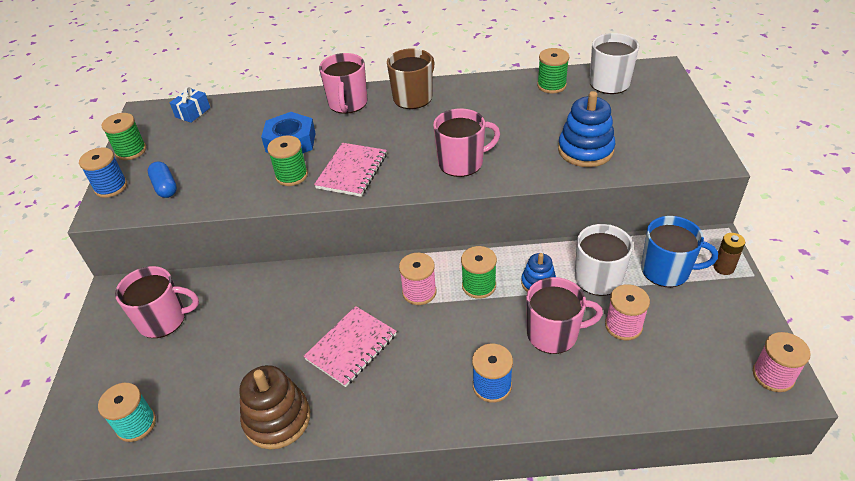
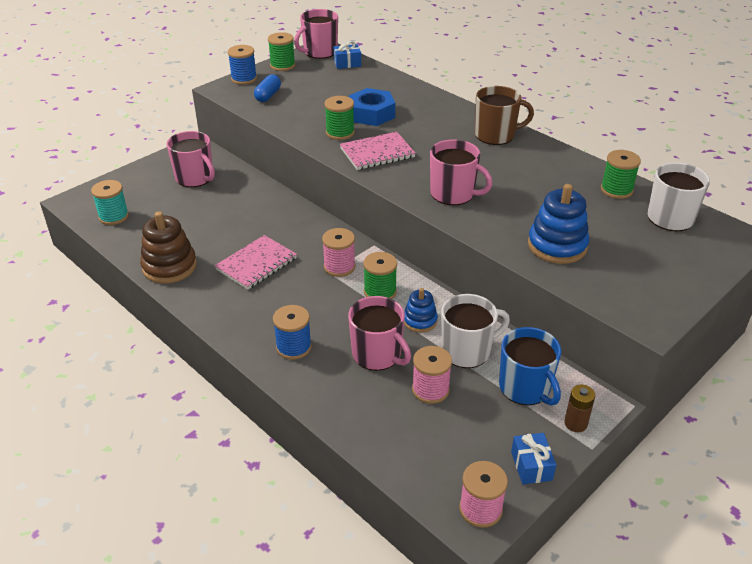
camera: 45 degrees right, 5 degrees down
(348, 103) = (445, 113): pink mug -> pink mug (319, 52)
(351, 347) = (256, 264): pink notebook -> pink notebook turned 45 degrees counterclockwise
(748, 318) = (531, 466): none -> blue gift

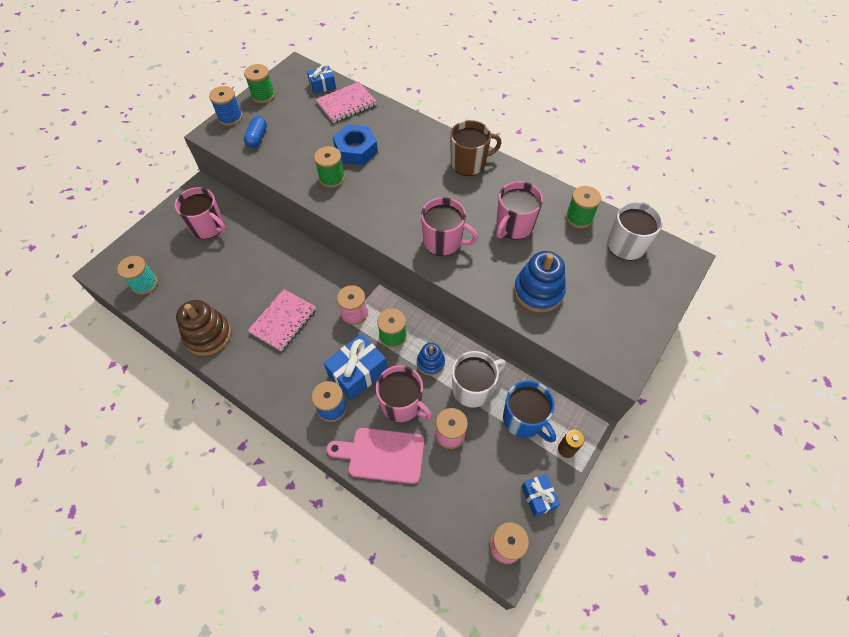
camera: 10 degrees left, 20 degrees up
(319, 52) = (294, 73): pink mug -> pink mug (514, 226)
(331, 319) = (357, 373): none -> blue gift
(343, 398) = (382, 455): none -> pink cutting board
(377, 153) = (369, 200): pink notebook -> pink notebook (346, 104)

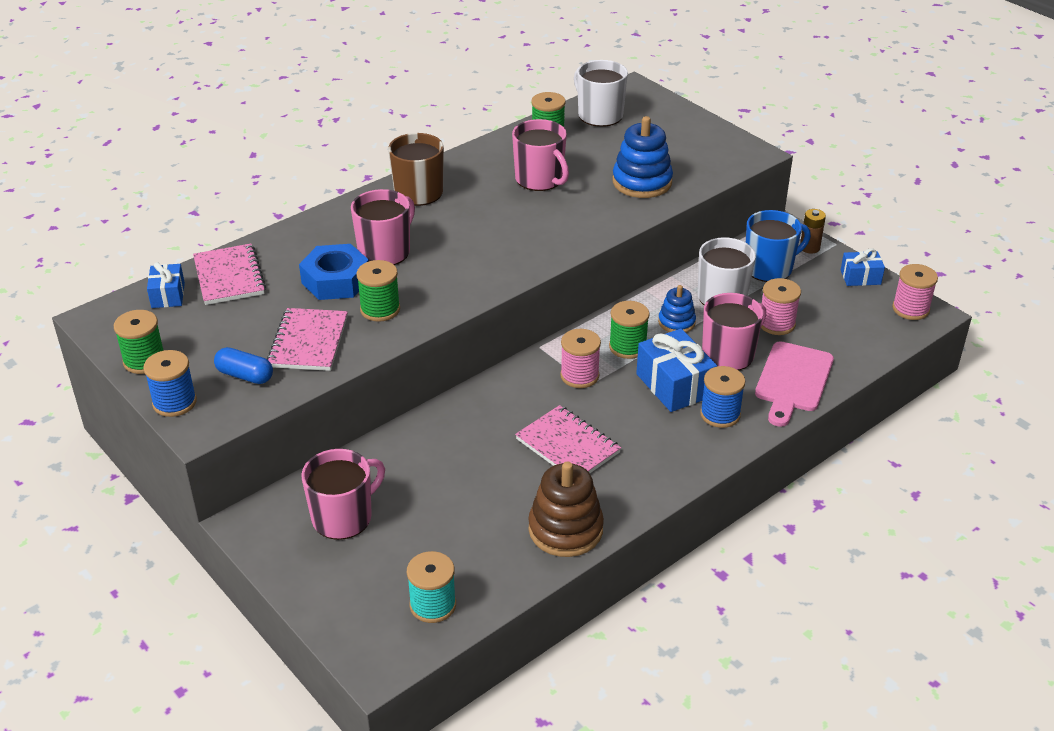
camera: 75 degrees left, 20 degrees down
(292, 155) = (309, 342): none -> pink notebook
(443, 241) = (541, 233): pink mug -> pink mug (385, 251)

